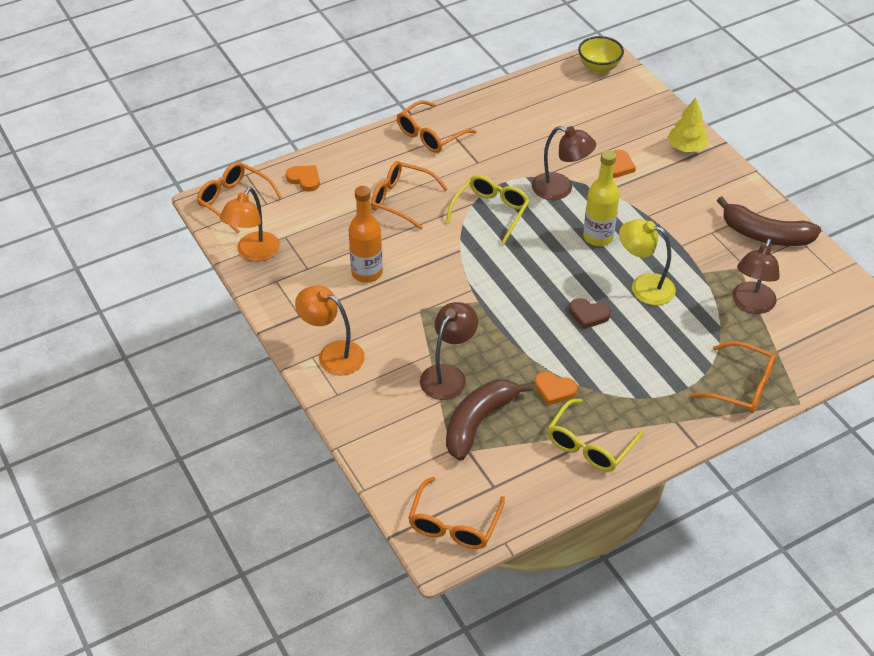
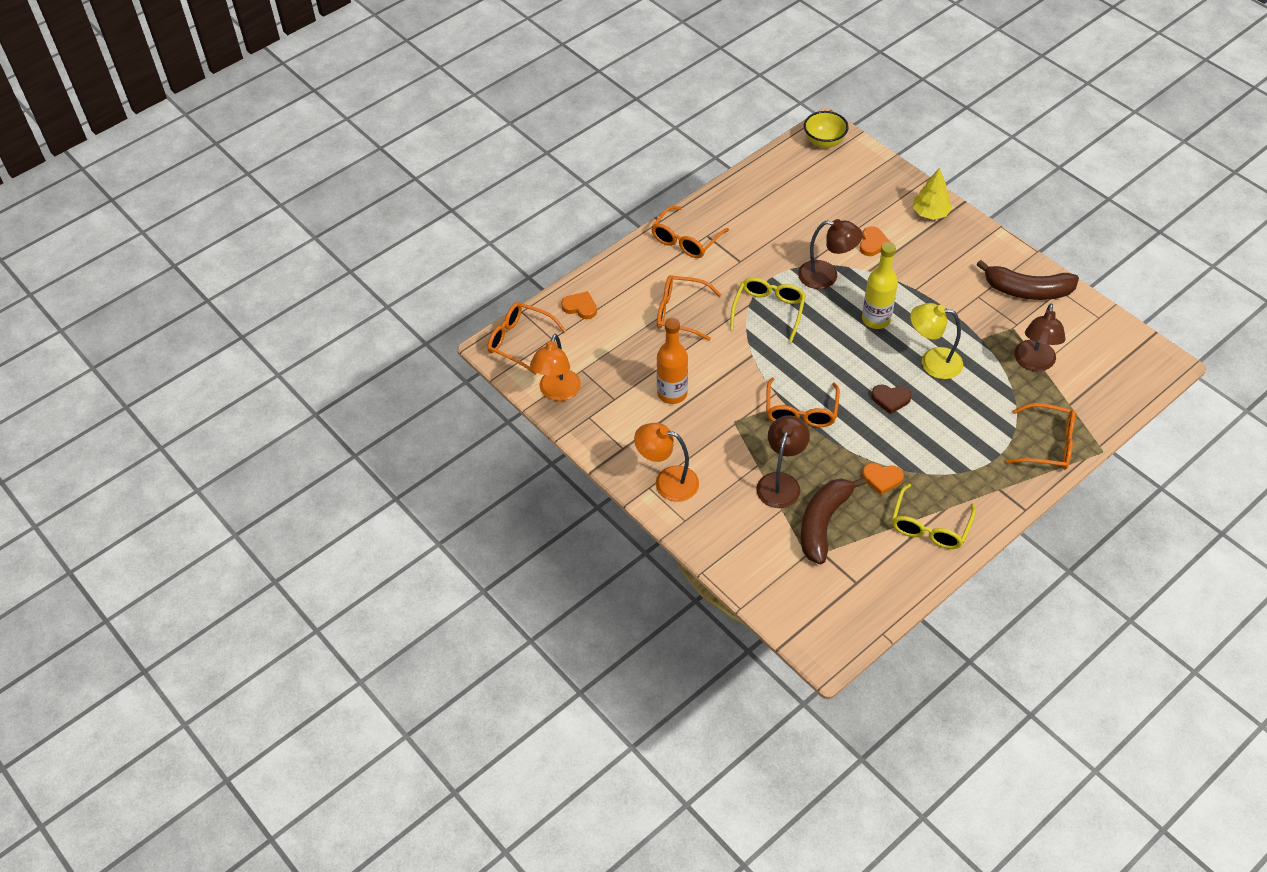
camera: 10 degrees left, 5 degrees up
(454, 524) = (832, 625): orange glasses -> orange glasses (801, 411)

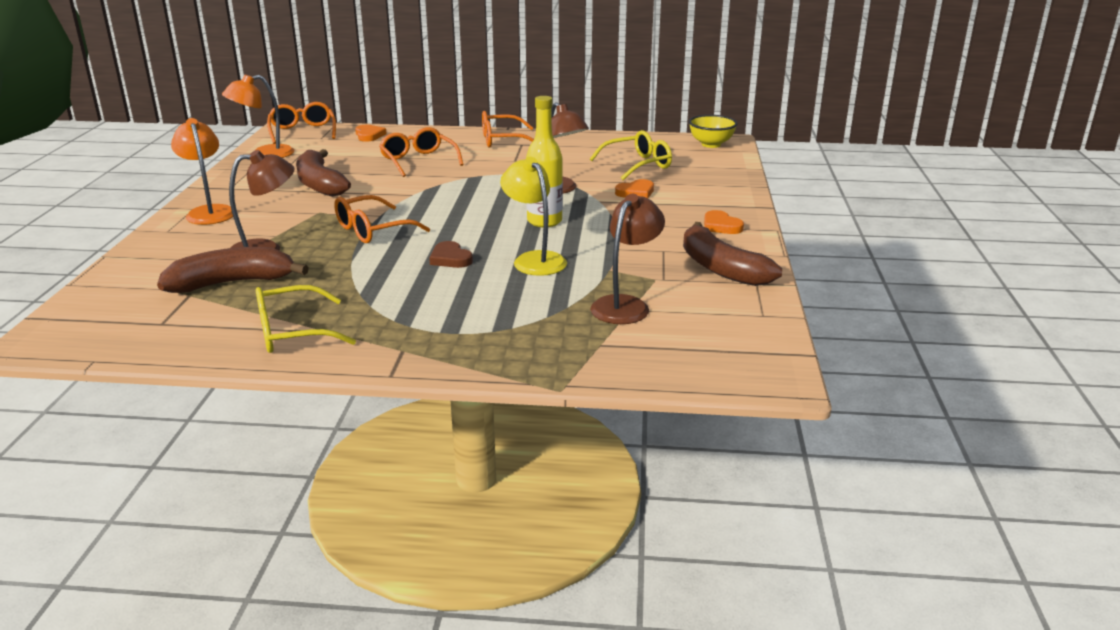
camera: 45 degrees right, 25 degrees down
(672, 393) = (319, 184): orange bottle -> brown banana
(768, 311) = (476, 184): yellow glasses -> yellow glasses (638, 165)
(882, 479) = (332, 288): orange heart -> orange heart (721, 226)
(930, 213) = (723, 200): yellow tree -> none
(1034, 363) = (625, 305): brown lamp -> brown lamp turned 150 degrees clockwise
(1048, 444) = (516, 354): orange glasses -> none

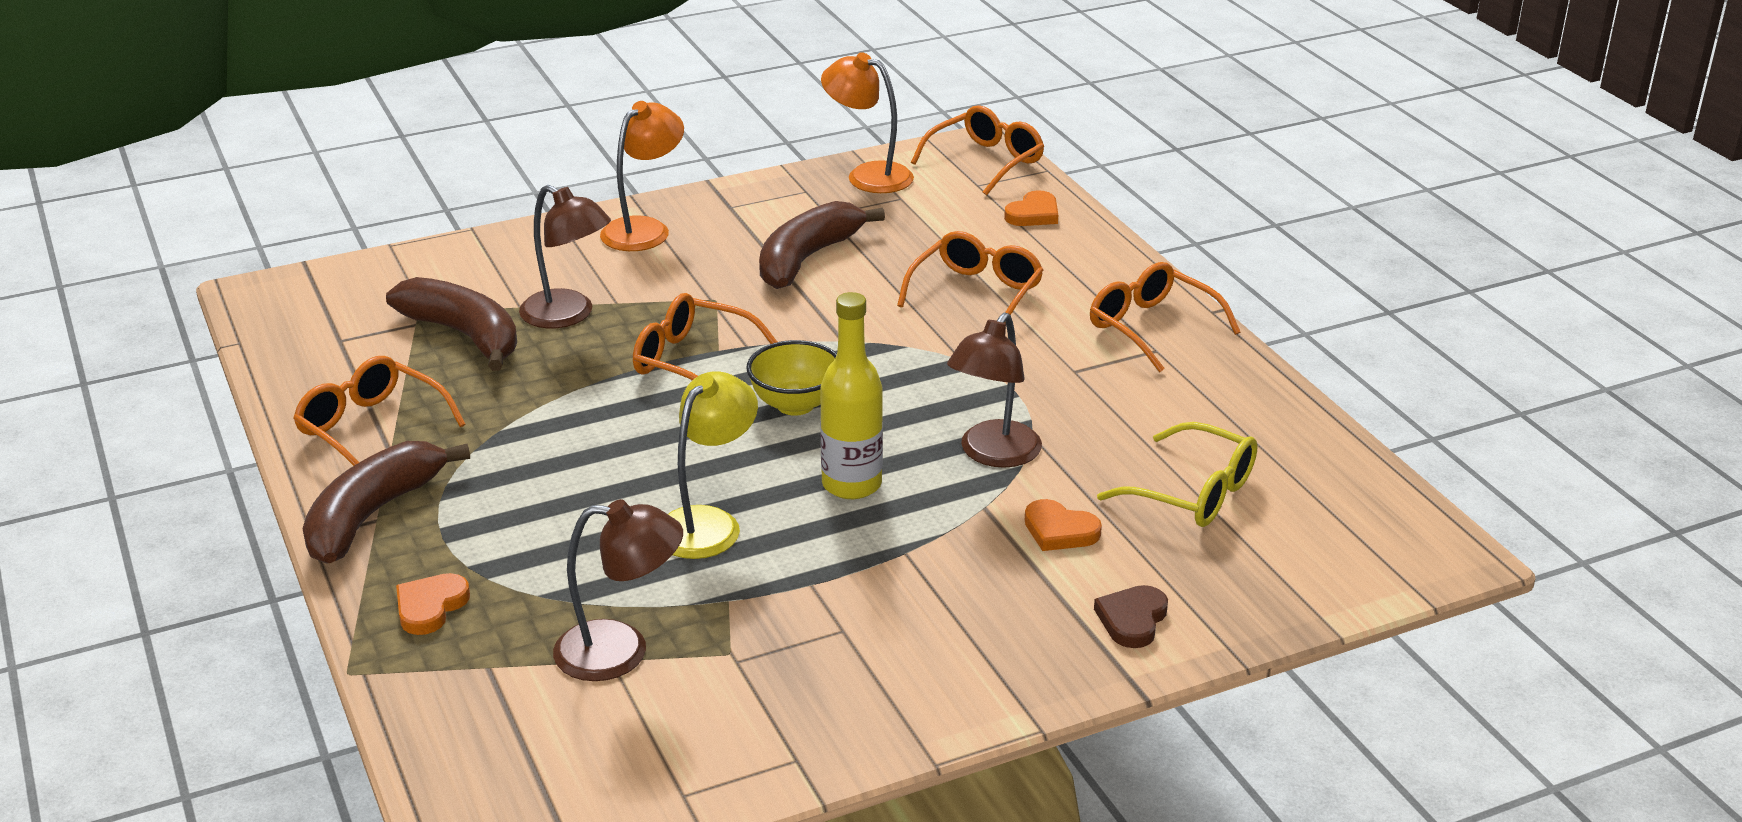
camera: 60 degrees right, 5 degrees up
(292, 332) = (371, 428): yellow glasses -> orange glasses
(450, 258) = (654, 454): brown heart -> brown heart (1132, 620)
(711, 144) = (1403, 541): yellow bowl -> yellow bowl (795, 405)
(721, 226) = (998, 662): orange heart -> orange heart (430, 607)
(721, 268) = (822, 707): brown banana -> brown banana (372, 515)

